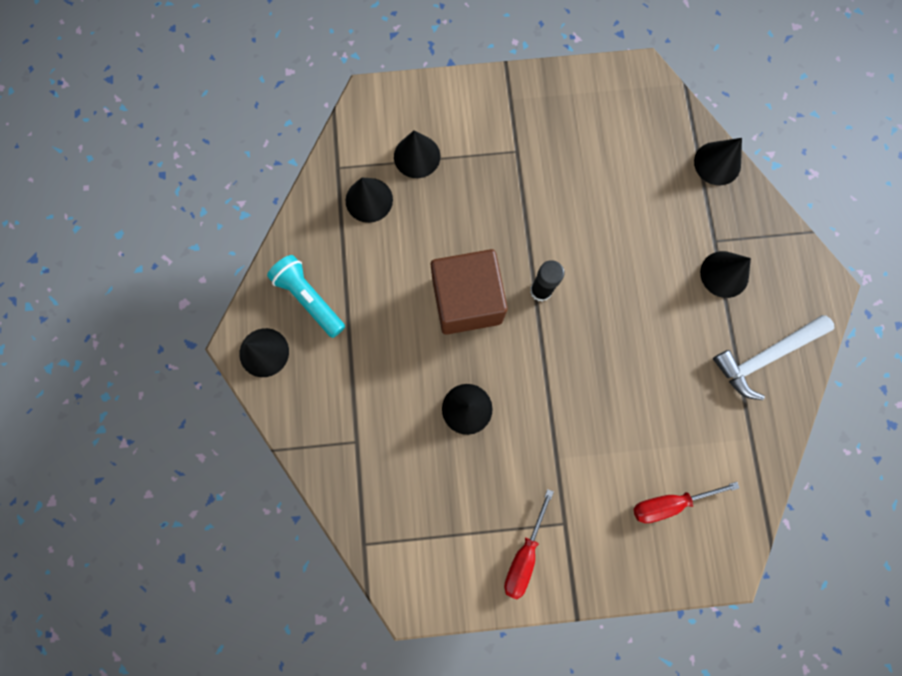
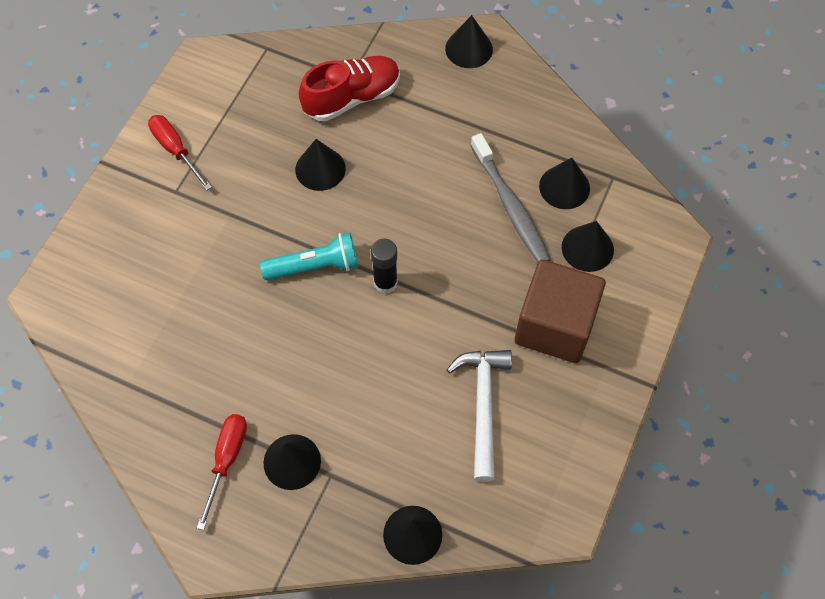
camera: 120 degrees right, 15 degrees down
(310, 298) = (496, 100): turquoise flashlight -> turquoise flashlight (315, 266)
(376, 426) = (352, 98): none -> red shoe
(412, 232) = (510, 206): none -> grey toothbrush
(467, 301) = (416, 217): brown cube -> brown cube (554, 325)
(669, 502) = (129, 280): red screwdriver -> red screwdriver (226, 460)
(765, 357) = (188, 446): white hammer -> white hammer (483, 406)

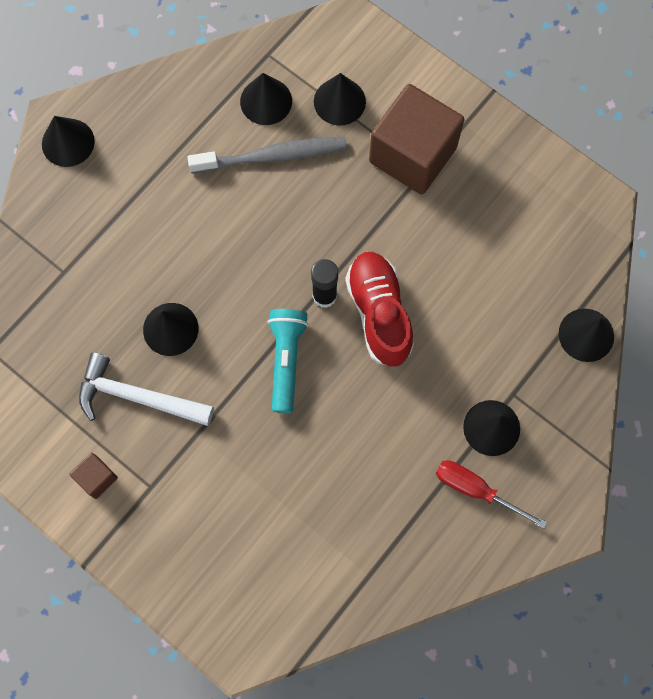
camera: 75 degrees left, 10 degrees up
(175, 150) = (97, 478): red screwdriver -> brown cube
(352, 98) = (90, 275): red shoe -> red shoe (379, 313)
(483, 406) = (477, 241): white hammer -> white hammer (137, 397)

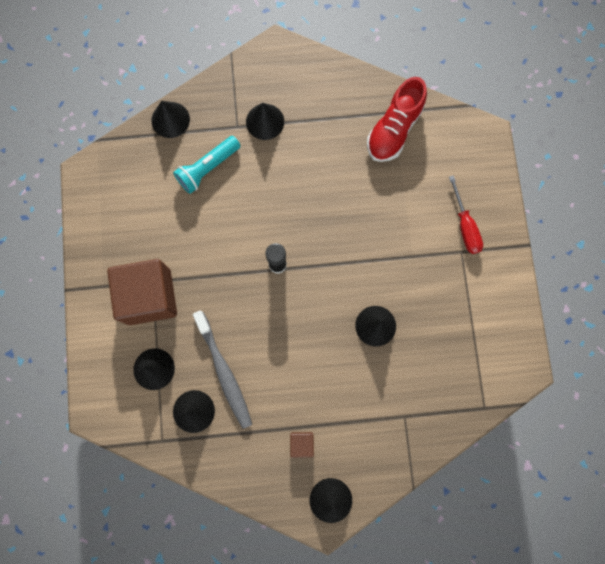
camera: 135 degrees left, 5 degrees up
(97, 478) = (485, 282): brown cube -> brown cube (302, 443)
(137, 397) = (426, 305): white hammer -> none
(273, 156) = (224, 372): grey toothbrush -> grey toothbrush turned 150 degrees counterclockwise
(286, 360) = (331, 250): turquoise flashlight -> turquoise flashlight (207, 168)
(379, 313) = (259, 228): red shoe -> red shoe (394, 129)
(476, 490) = (303, 102): red screwdriver -> red screwdriver (465, 226)

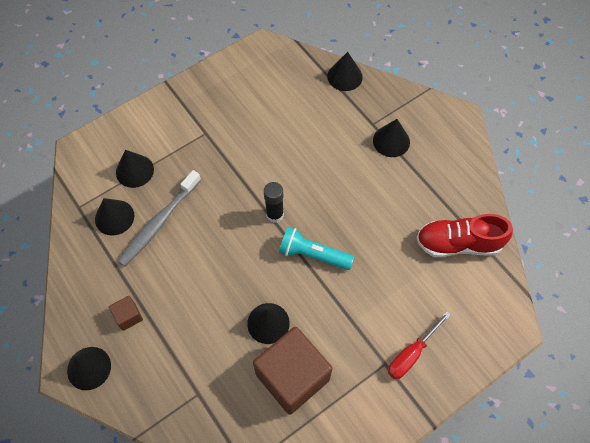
camera: 60 degrees right, 15 degrees down
(149, 297) = (191, 137): brown cube -> brown cube (292, 377)
(207, 168) = (323, 122): turquoise flashlight -> turquoise flashlight (313, 254)

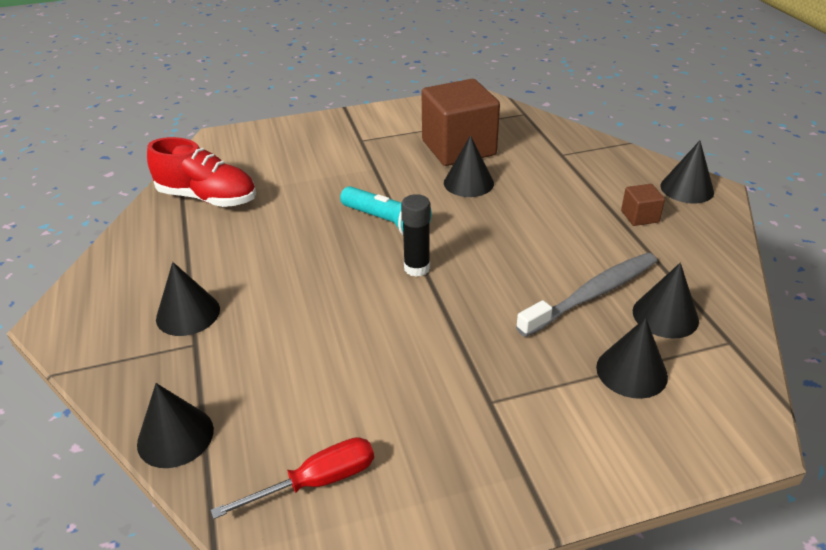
camera: 160 degrees left, 25 degrees down
(411, 354) = (330, 141): red screwdriver -> red screwdriver (316, 482)

